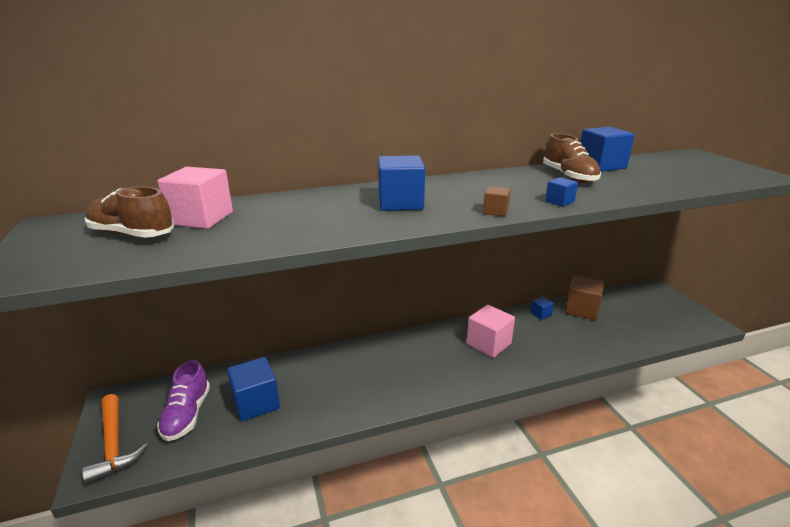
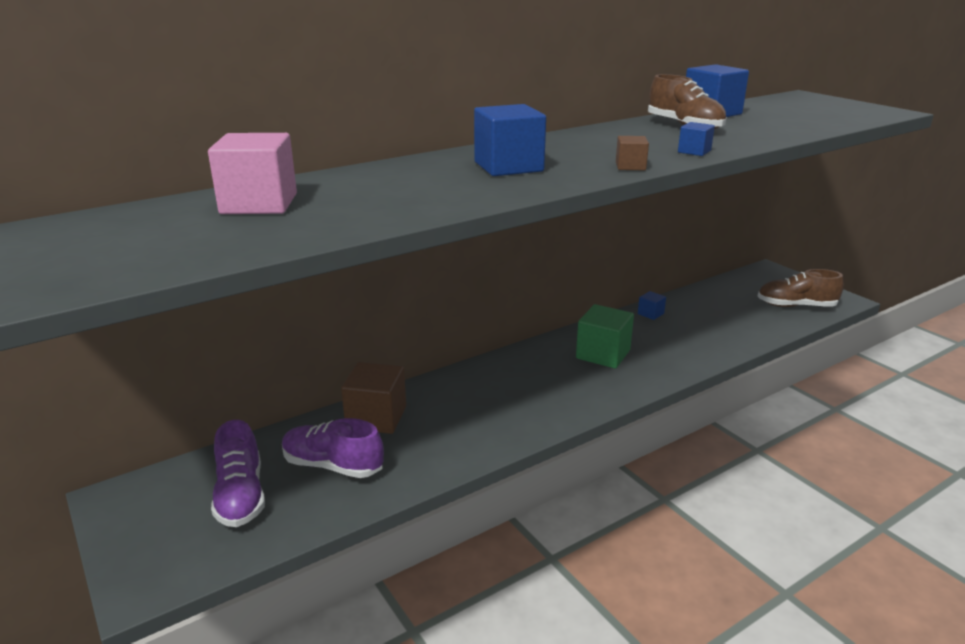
camera: 15 degrees left, 0 degrees up
(114, 444) = (151, 549): orange hammer -> none
(132, 234) = (179, 229): brown shoe -> brown shoe (796, 306)
(256, 403) = (333, 466): blue cube -> purple shoe
(488, 344) = (603, 354): pink cube -> green cube
(581, 309) = (696, 302): brown cube -> brown cube (376, 417)

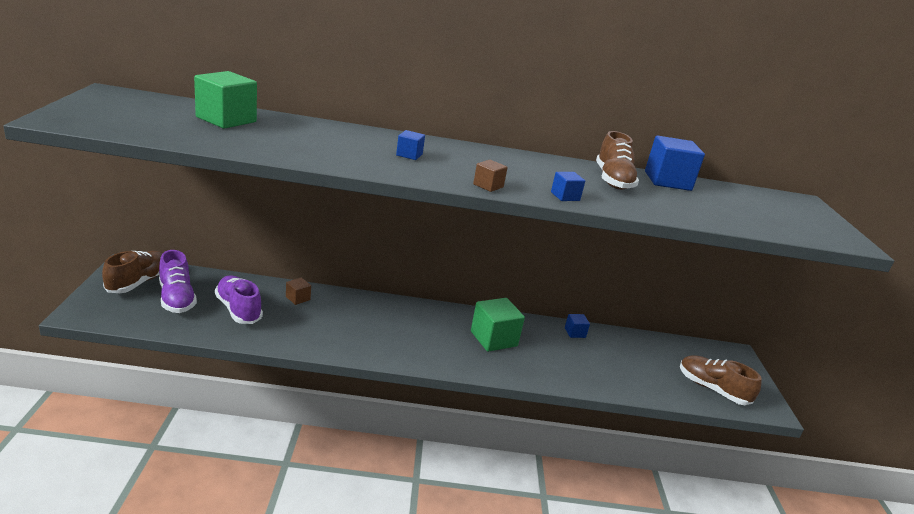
camera: 30 degrees right, 0 degrees up
(161, 506) = (138, 282): none -> brown shoe
(241, 496) = (177, 298): purple shoe -> purple shoe turned 45 degrees counterclockwise
(259, 204) = (226, 119): pink cube -> green cube
(376, 417) = (298, 298): brown cube -> brown cube, size x0.50
(508, 167) = (409, 155): blue cube -> blue cube, size x0.50

